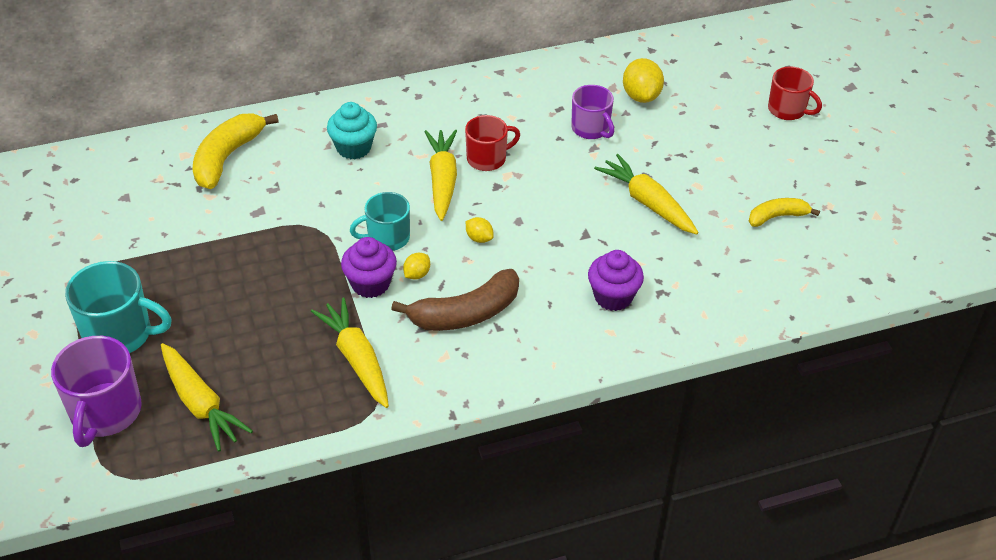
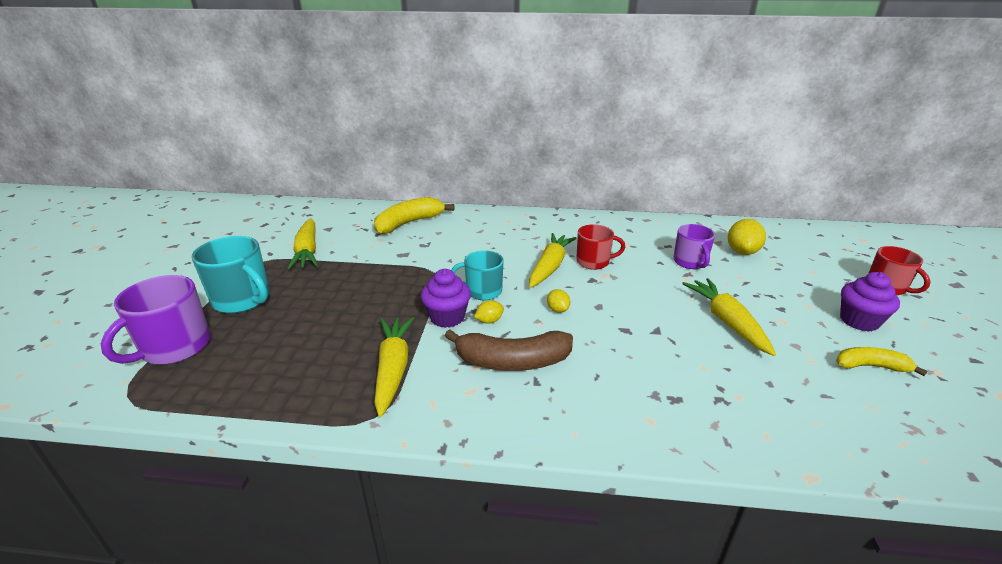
camera: 25 degrees right, 15 degrees down
(200, 403) = (244, 363): yellow carrot -> yellow carrot (307, 251)
(353, 148) = (497, 235): turquoise cupcake -> none
(613, 297) = (665, 388): purple cupcake -> purple cupcake (859, 321)

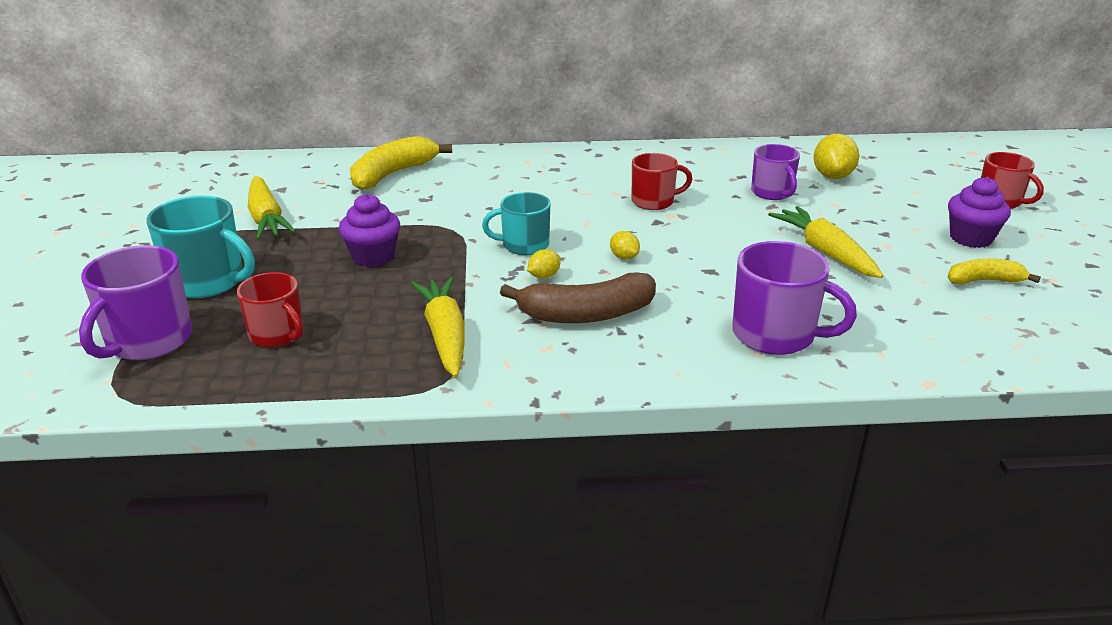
camera: 10 degrees left, 0 degrees up
(268, 353) = (277, 335): none -> red mug
(447, 317) = (490, 277): purple cupcake -> purple cupcake (373, 257)
(550, 267) = (600, 211): yellow carrot -> none
(670, 403) = (776, 335): none -> purple mug

